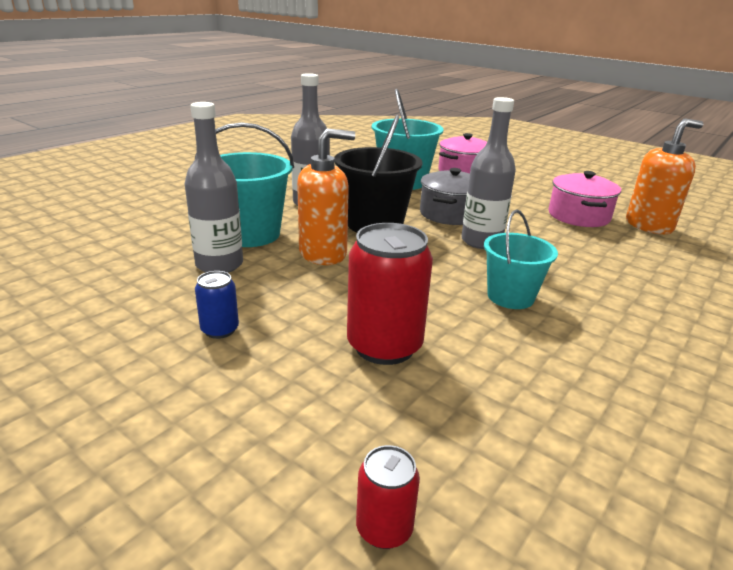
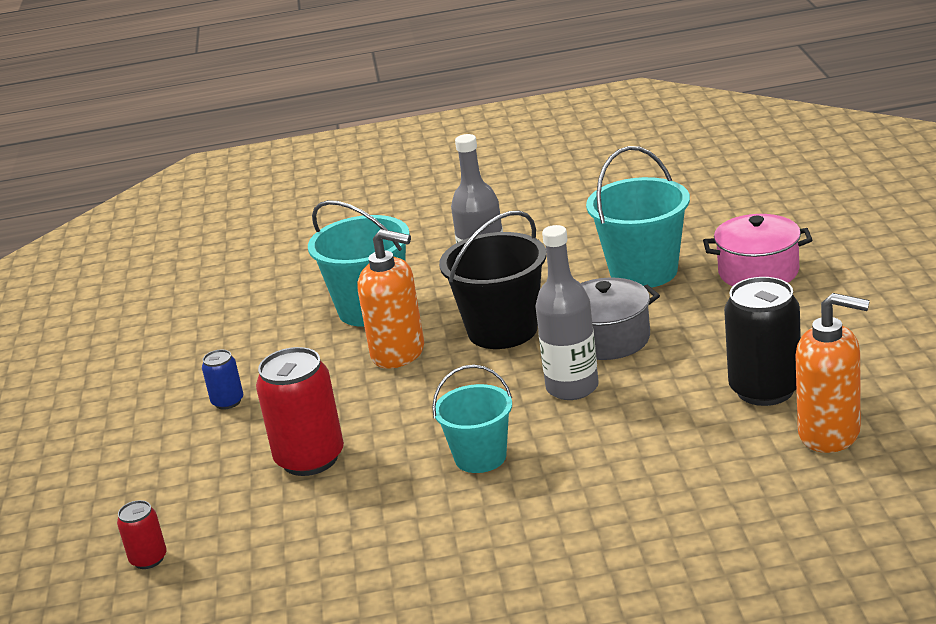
camera: 50 degrees right, 0 degrees up
(219, 265) = (303, 338): grey bottle -> none
(578, 216) = (765, 390): pink pot -> black can

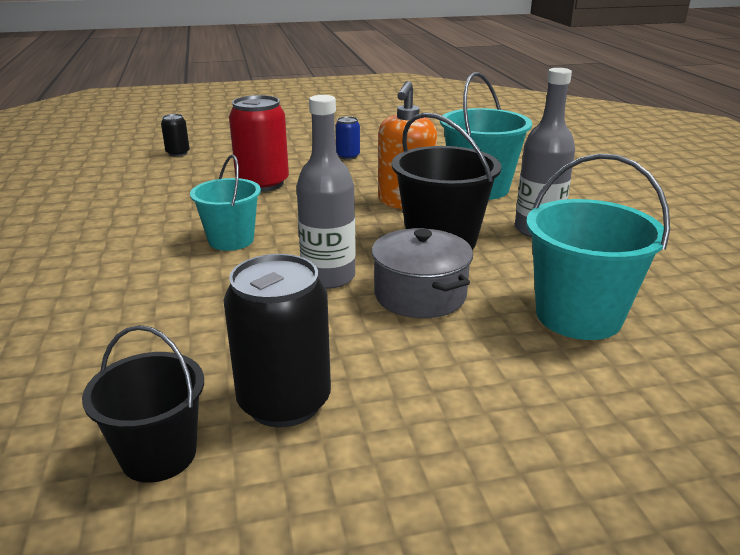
camera: 80 degrees right, 0 degrees up
(148, 559) = (178, 153): red can -> black can
(758, 272) = (601, 409): pink pot -> none
(830, 433) = (159, 454): orange soap dispenser -> black bucket

